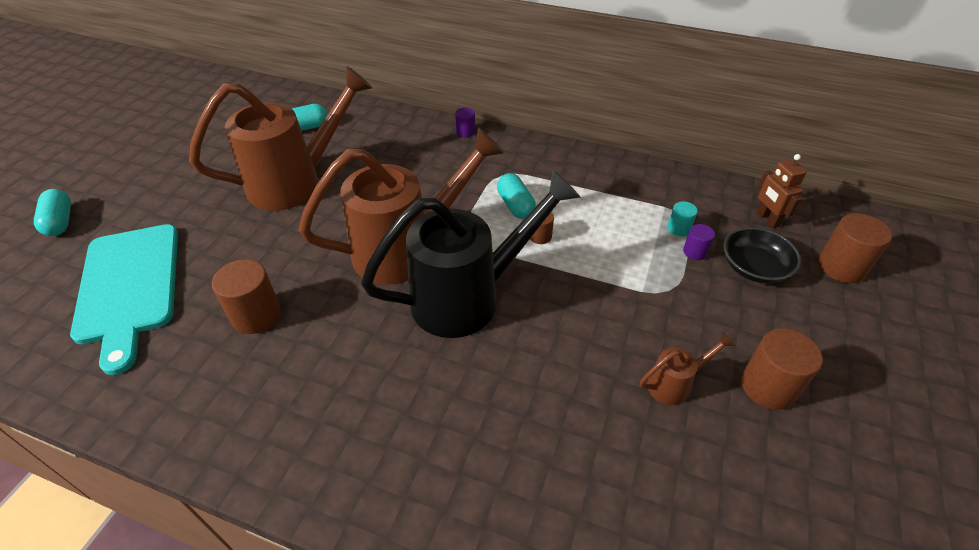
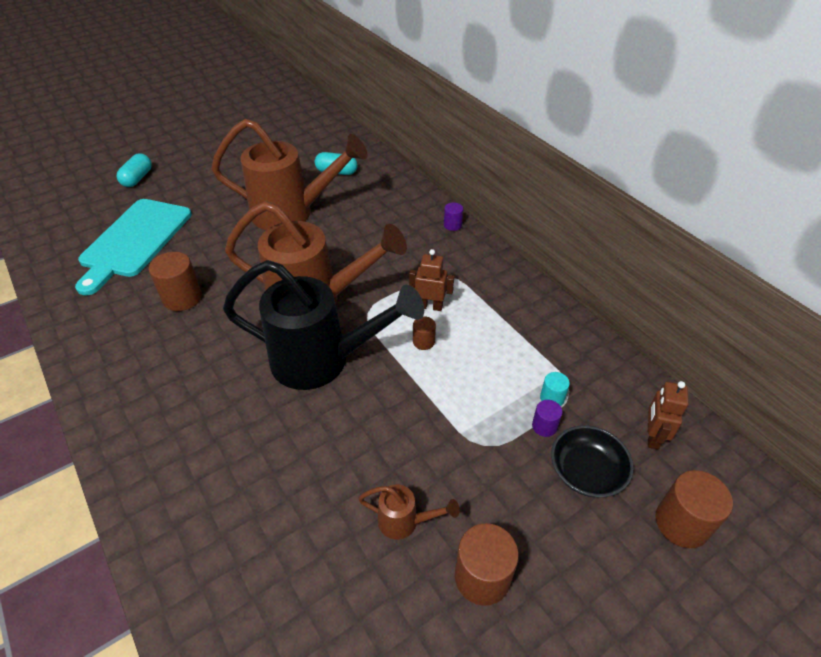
camera: 35 degrees right, 0 degrees up
(515, 205) = (430, 306): turquoise capsule -> brown robot

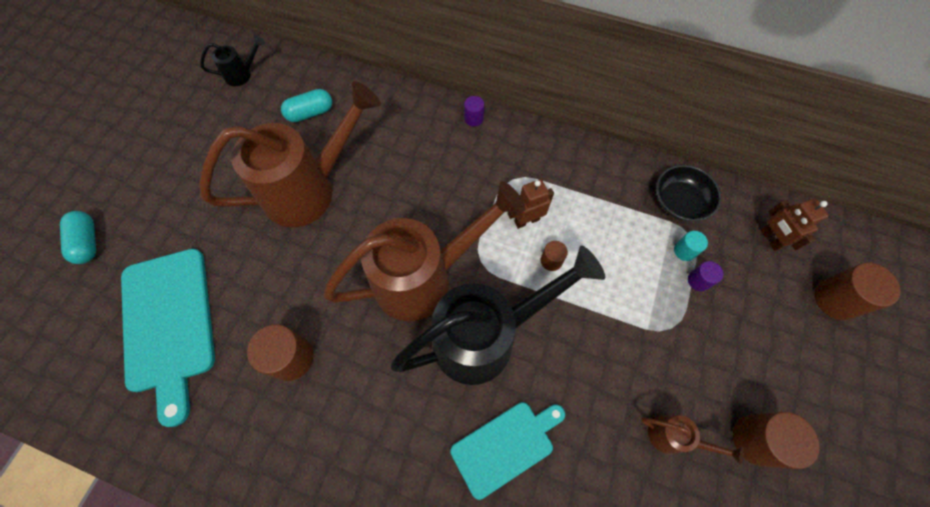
camera: 35 degrees left, 20 degrees up
(265, 437) = (505, 446): none -> turquoise cutting board
(315, 134) = (243, 74): none -> black watering can
(405, 522) = (673, 437): brown watering can -> brown watering can turned 45 degrees clockwise
(586, 472) = (753, 300): black bowl -> black bowl (679, 201)

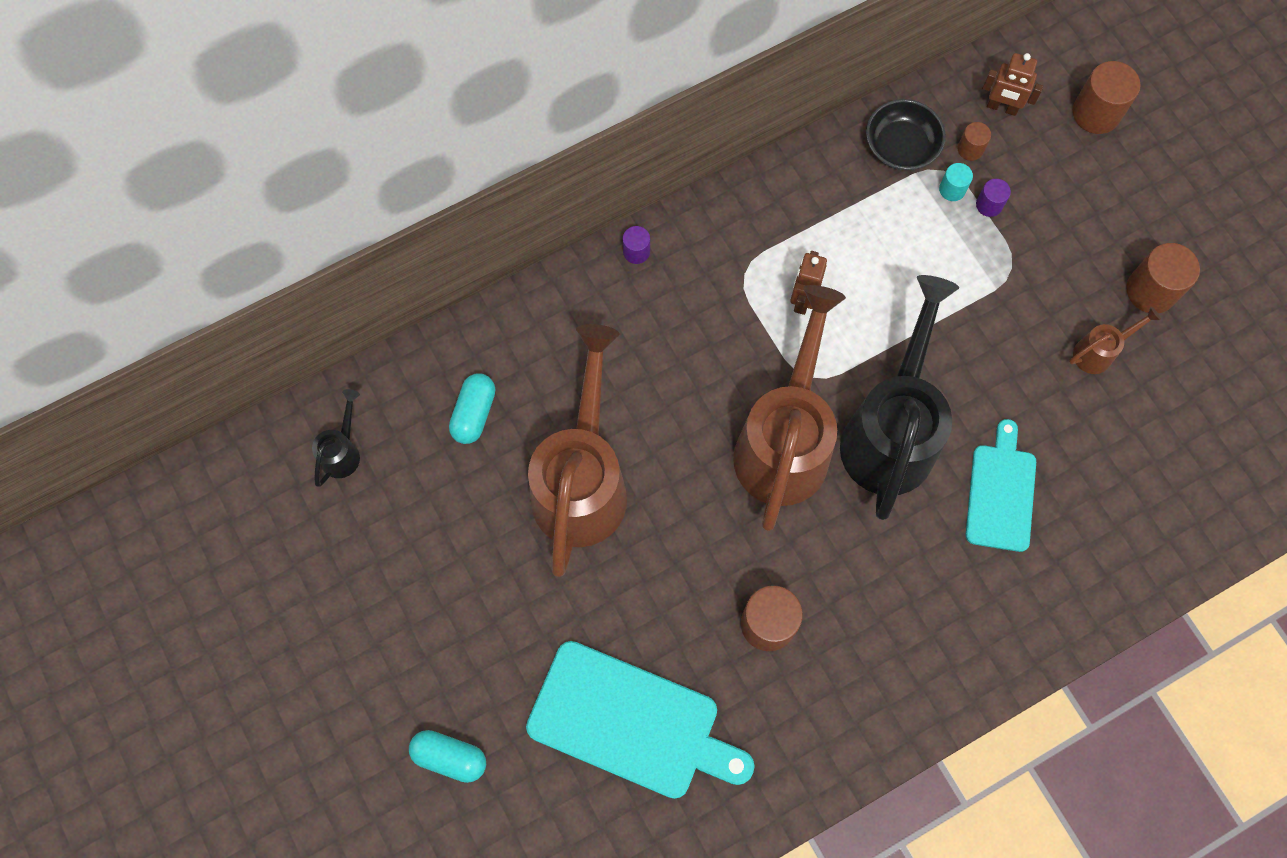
camera: 50 degrees left, 5 degrees up
(551, 261) = (864, 313): brown cylinder -> brown cylinder (970, 149)

